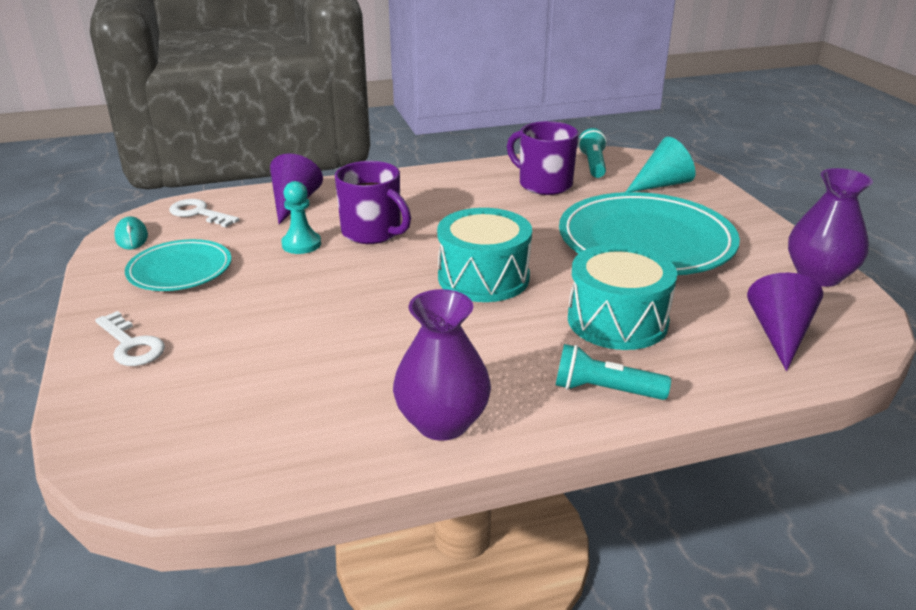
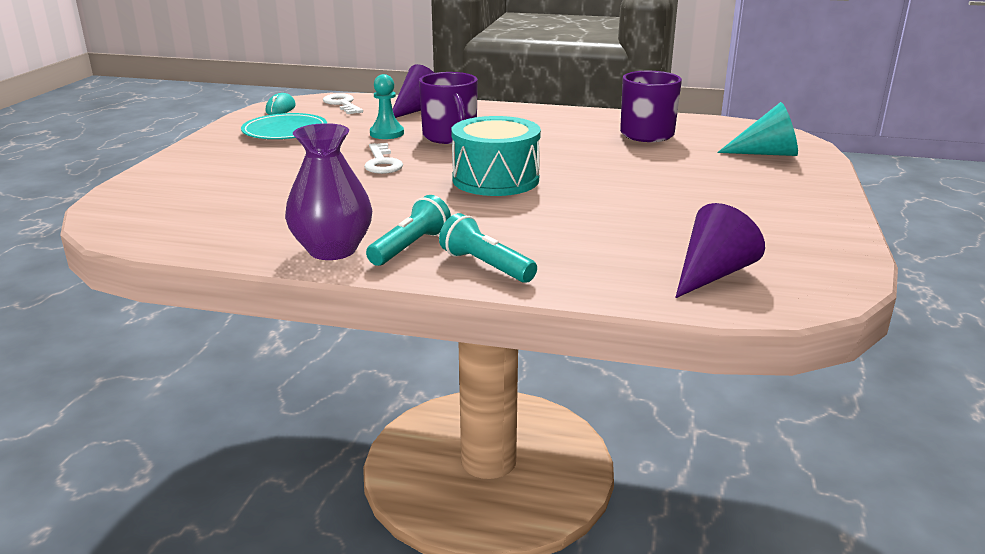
camera: 30 degrees right, 5 degrees down
(131, 345) = (200, 162): white key -> white key (382, 162)
(593, 164) = (717, 129): turquoise flashlight -> turquoise flashlight (410, 247)
(617, 321) = (567, 229): turquoise drum -> none
(646, 241) = (683, 187): turquoise plate -> none
(819, 276) = (830, 247): purple vase -> none

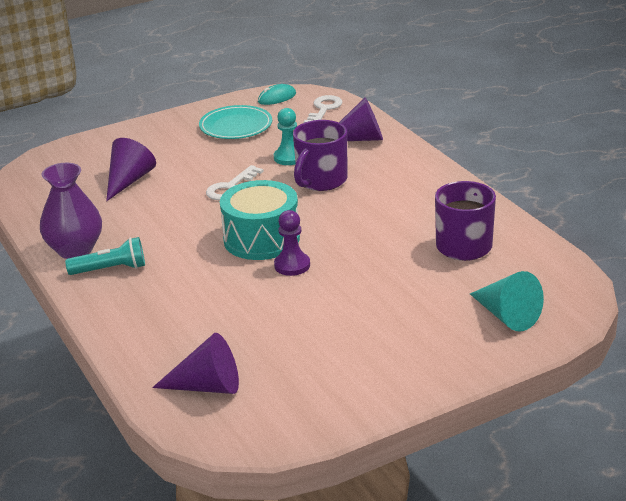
camera: 50 degrees right, 5 degrees up
(263, 190) = (129, 181): none -> purple cone
(486, 266) = (116, 305): turquoise flashlight -> none
(563, 184) = (292, 265): none -> purple pawn

